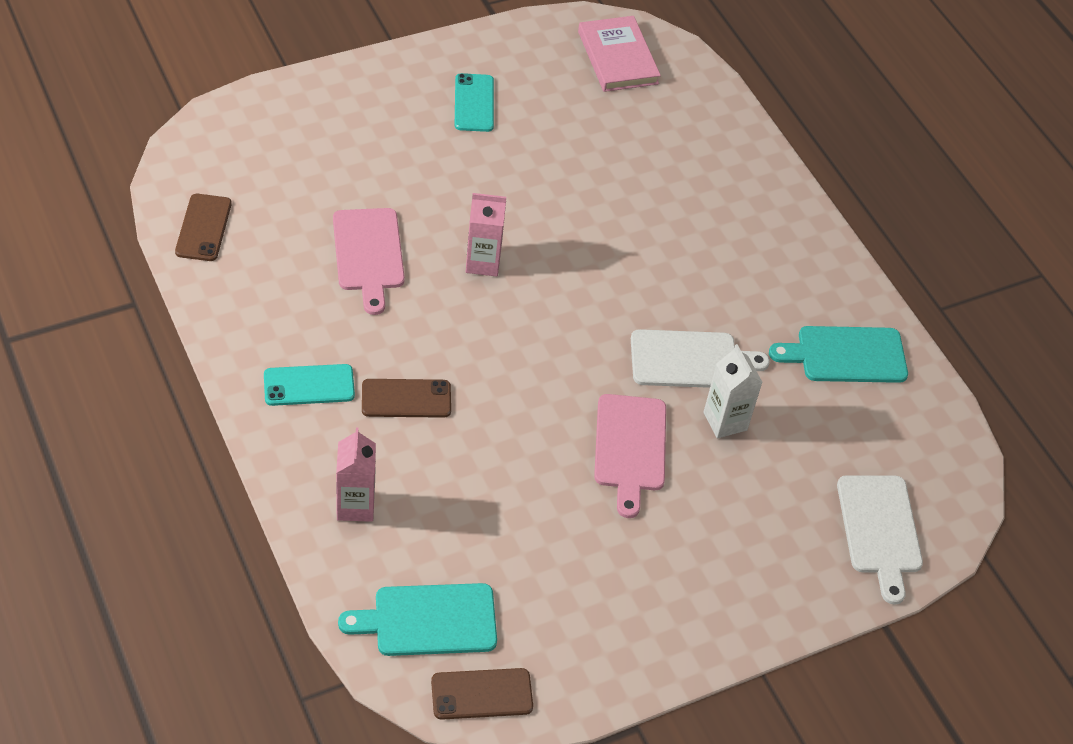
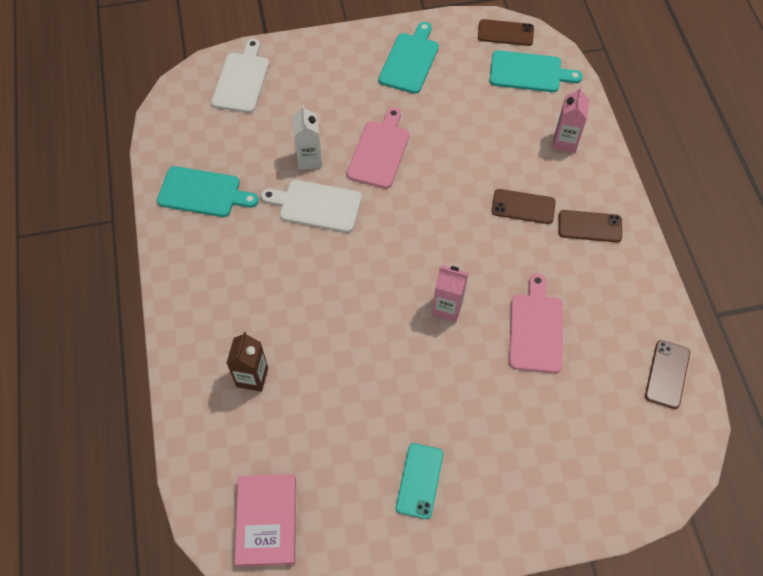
camera: 160 degrees left, 10 degrees up
(309, 385) = (590, 226): turquoise phone -> brown phone
(631, 609) = (410, 60): none -> turquoise cutting board
(686, 167) = (252, 377): none -> brown carton

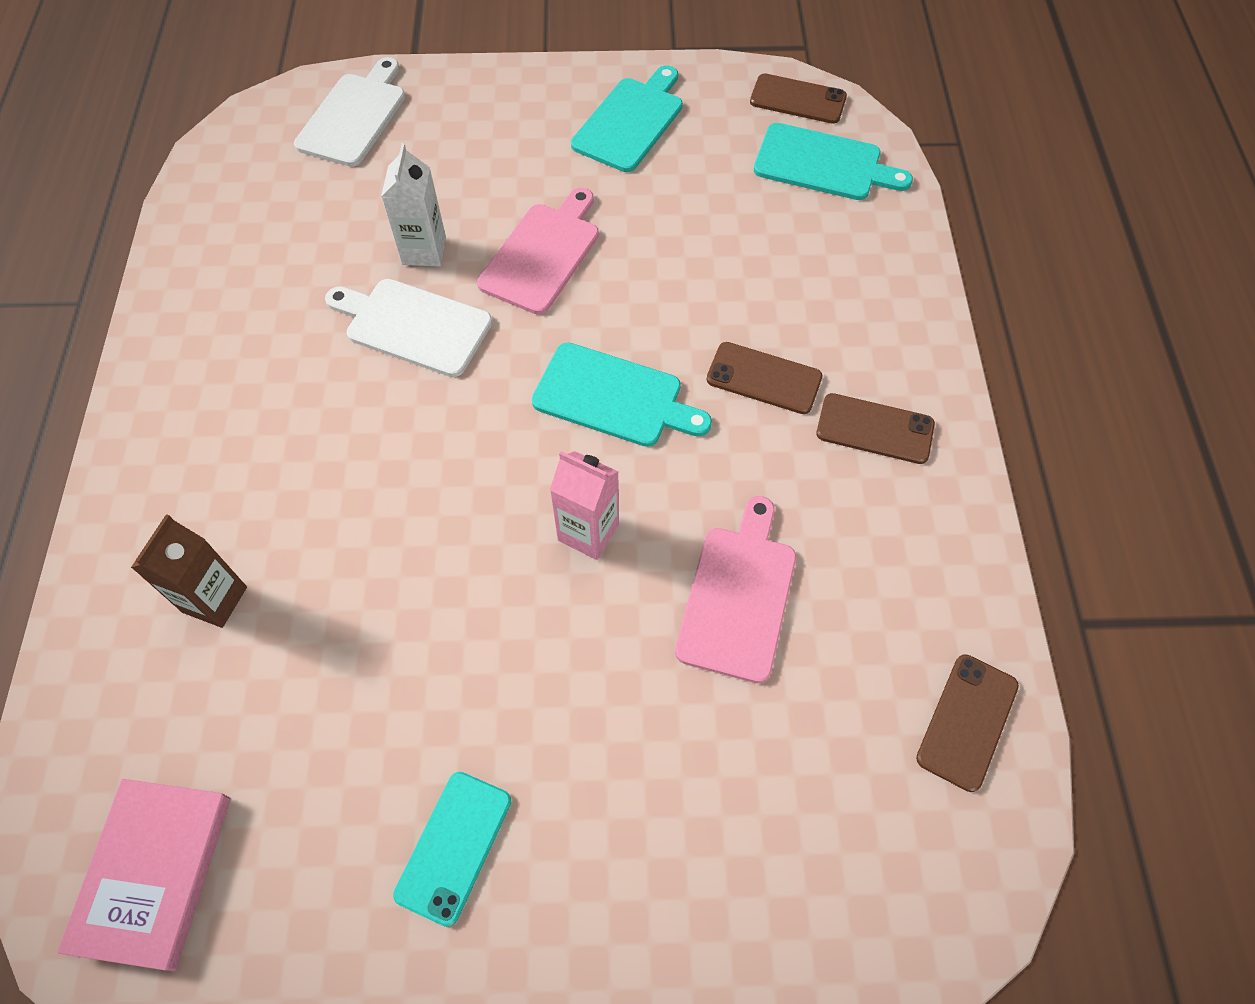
camera: 10 degrees right, 0 degrees up
(203, 192) = (236, 279): turquoise cutting board -> turquoise cutting board (614, 397)
(565, 141) = (861, 281): pink carton -> none

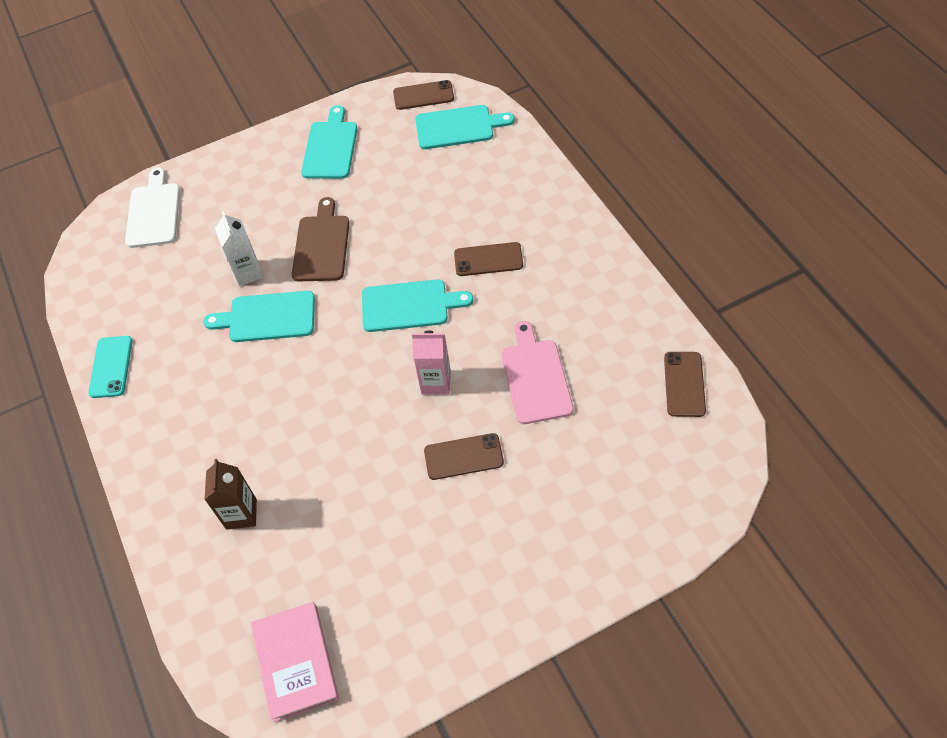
camera: 20 degrees left, 5 degrees down
(413, 326) = (267, 317): white cutting board -> turquoise cutting board
(454, 847) = (454, 569): turquoise phone -> turquoise phone (111, 367)
(542, 254) = (321, 245): pink cutting board -> brown cutting board
(875, 429) = (563, 260): brown phone -> brown phone (463, 456)

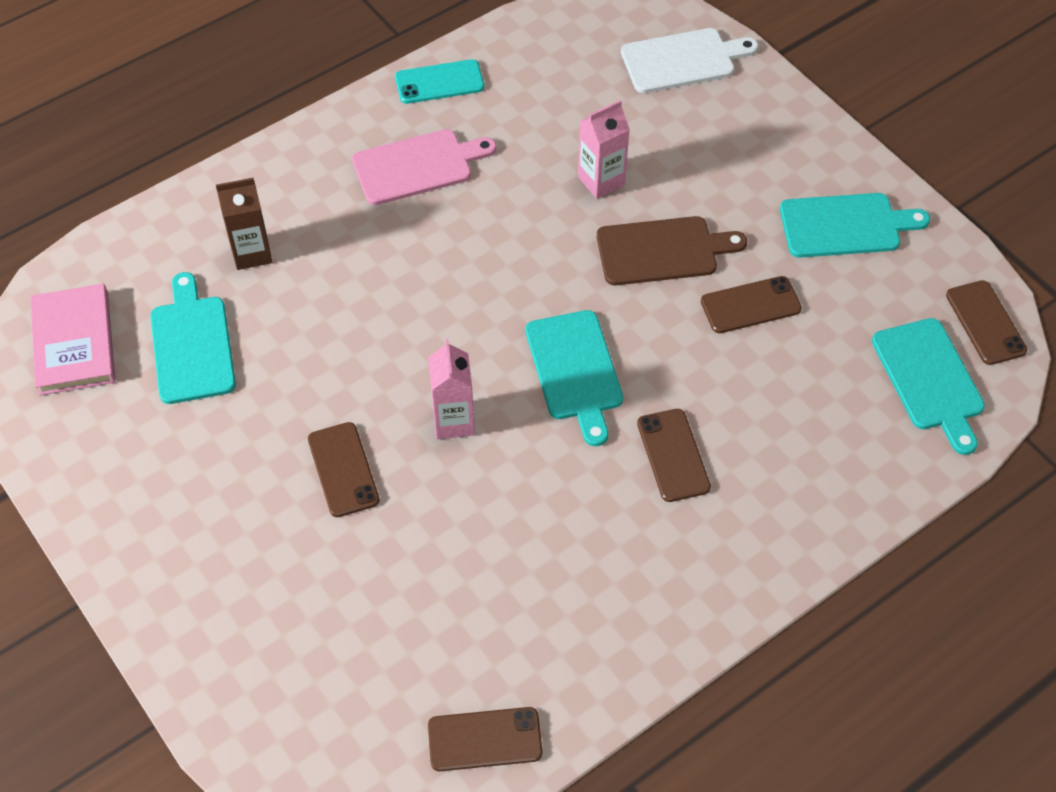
camera: 75 degrees right, 0 degrees up
(248, 273) = (601, 181): white carton -> pink carton
(267, 317) = (532, 217): turquoise cutting board -> turquoise cutting board (192, 345)
(295, 662) = (74, 343): pink book -> pink book turned 75 degrees counterclockwise
(380, 204) = (750, 305): none -> brown phone
(535, 377) = (475, 540): pink cutting board -> pink cutting board (418, 166)

